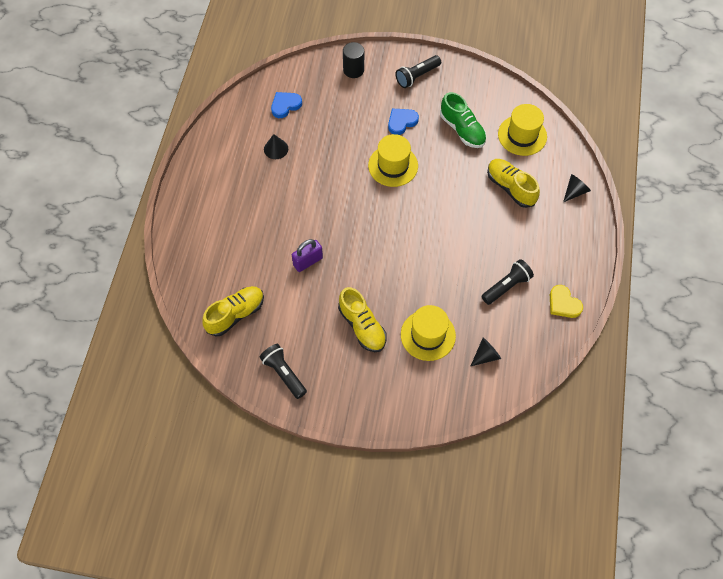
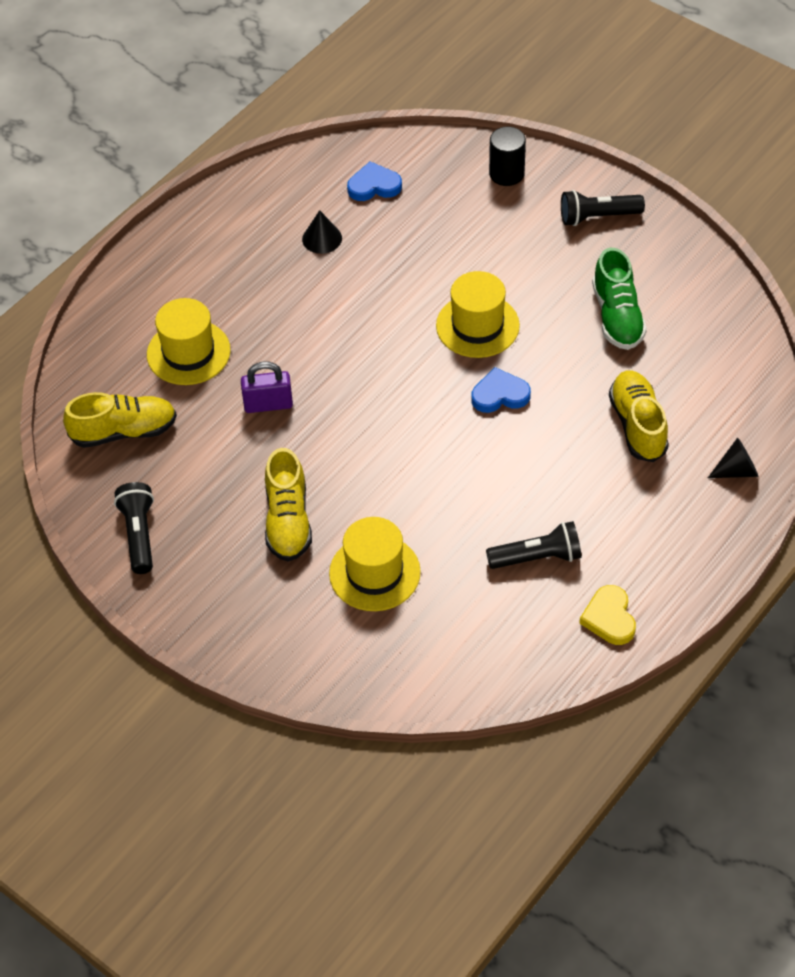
camera: 30 degrees right, 10 degrees down
(401, 122) = (531, 271): blue heart -> blue heart (500, 394)
(485, 355) = (441, 636): black cone -> none
(522, 135) = (707, 359): yellow hat -> yellow hat (188, 352)

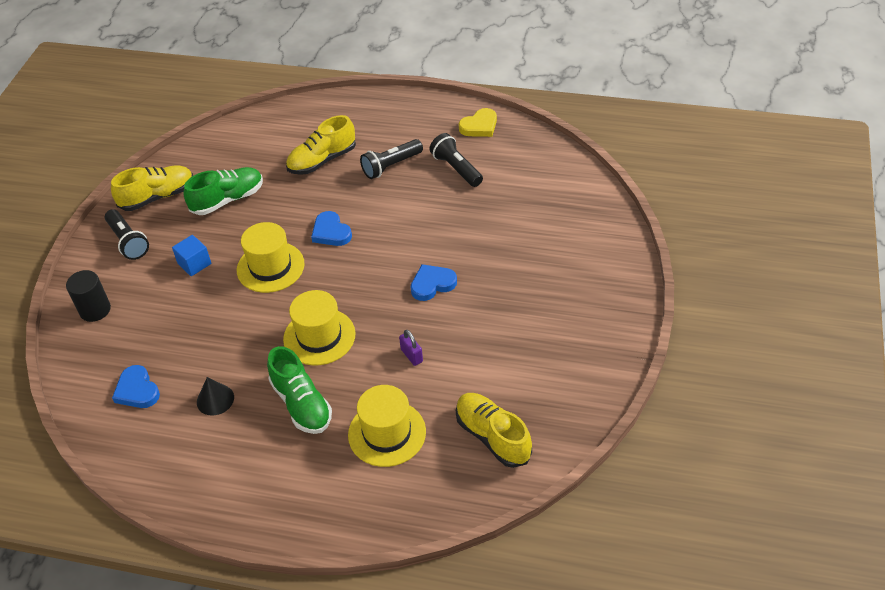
camera: 115 degrees left, 5 degrees down
(139, 535) = (580, 377): black flashlight -> black flashlight (391, 166)
(268, 404) = (411, 355): purple padlock -> purple padlock, size x0.66
(270, 300) = (301, 404): none -> green shoe
(288, 521) = (509, 297): yellow shoe -> yellow shoe (158, 197)
(355, 458) = (432, 284): none -> blue heart
(374, 573) = (520, 236): yellow hat -> yellow hat (319, 336)
(525, 264) = (194, 264): none -> blue cube
(737, 470) = (335, 110): black cone -> none

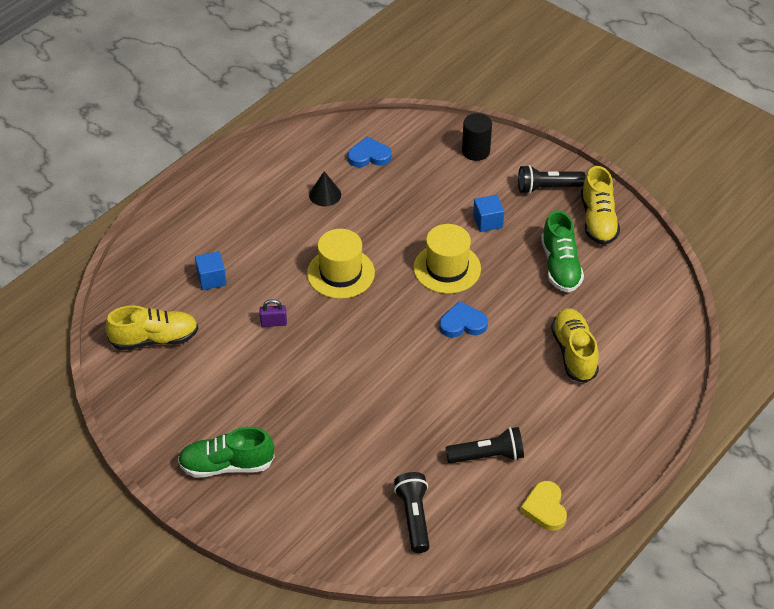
camera: 115 degrees right, 0 degrees up
(301, 404) = (280, 240): green shoe -> green shoe (226, 465)
(387, 433) = (211, 279): yellow hat -> blue cube
(391, 166) = (528, 404): black flashlight -> black flashlight (414, 517)
(432, 284) = (342, 369): blue heart -> none

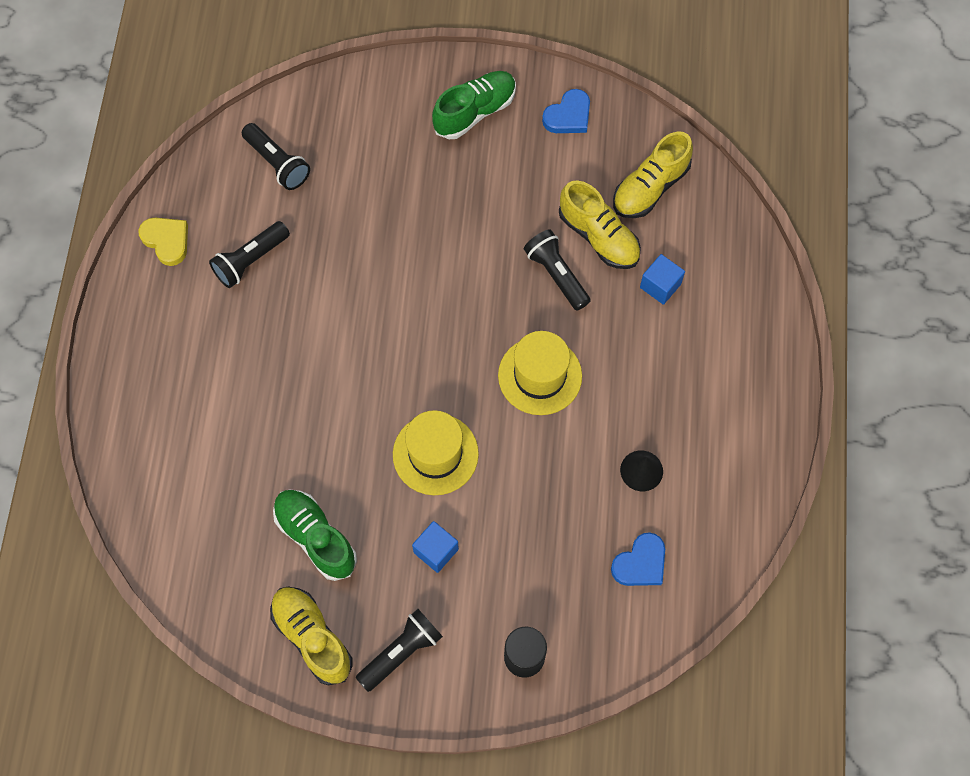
camera: 145 degrees right, 20 degrees up
(273, 323) = (556, 275): purple padlock -> black flashlight
(462, 323) = (371, 393): blue heart -> blue heart (568, 116)
(574, 353) = (235, 429): yellow shoe -> yellow shoe (599, 237)

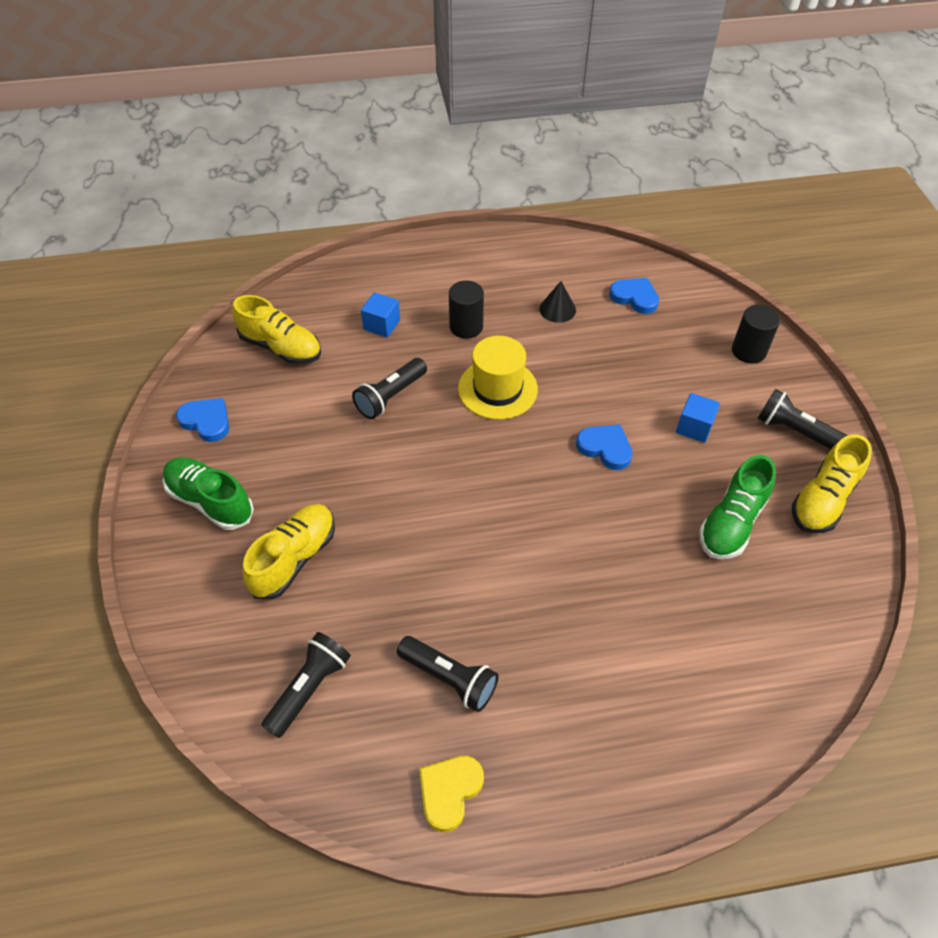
camera: 105 degrees left, 15 degrees down
(435, 454) = (605, 448): yellow hat -> blue heart
(599, 237) = (342, 374): yellow shoe -> yellow shoe (294, 558)
(637, 368) = (466, 327): none -> black cylinder

